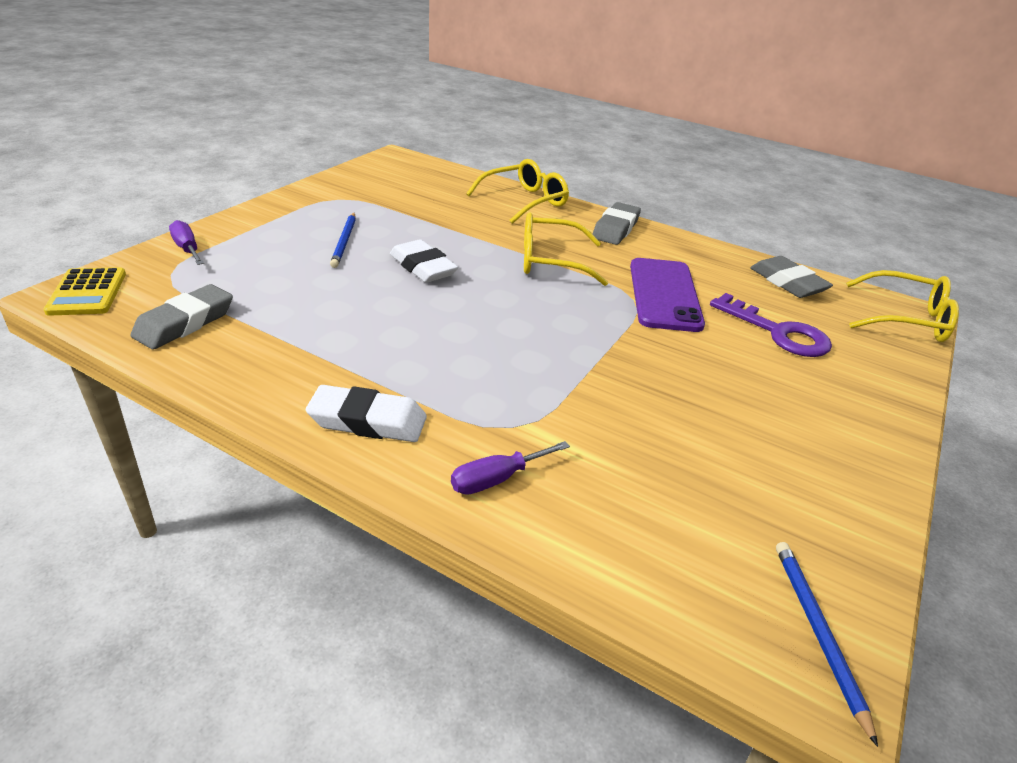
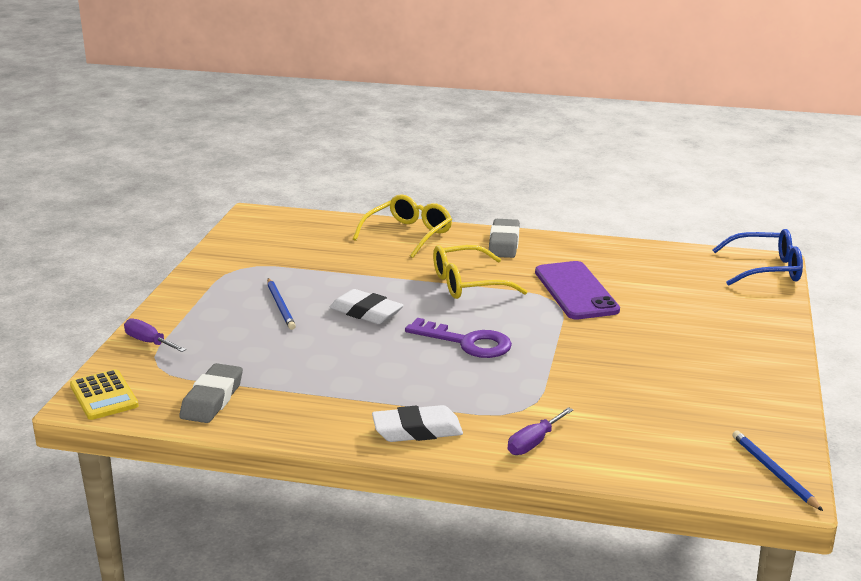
camera: 15 degrees left, 10 degrees down
(778, 332) = (676, 301): purple key -> purple key (467, 342)
(787, 283) = (667, 260): grey eraser -> none
(905, 319) = (766, 269): yellow glasses -> blue glasses

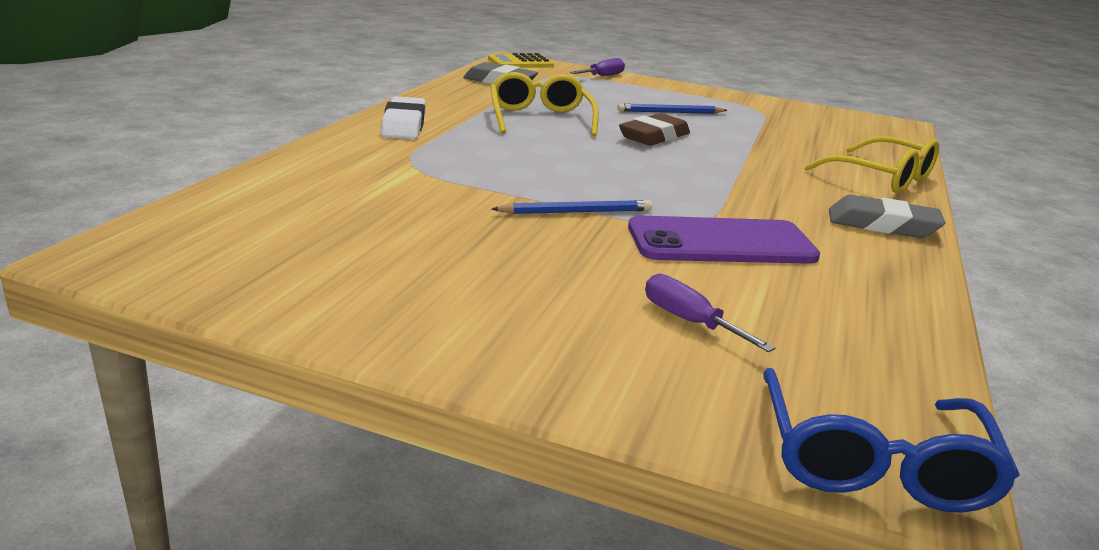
camera: 95 degrees right, 0 degrees up
(366, 312) = (654, 137): white eraser -> brown eraser
(467, 342) = (574, 165): purple key -> none
(468, 284) = (735, 186): yellow glasses -> yellow glasses (540, 118)
(533, 443) = (343, 159): purple screwdriver -> purple screwdriver (689, 321)
(774, 472) = (148, 259): blue pencil -> blue pencil (576, 212)

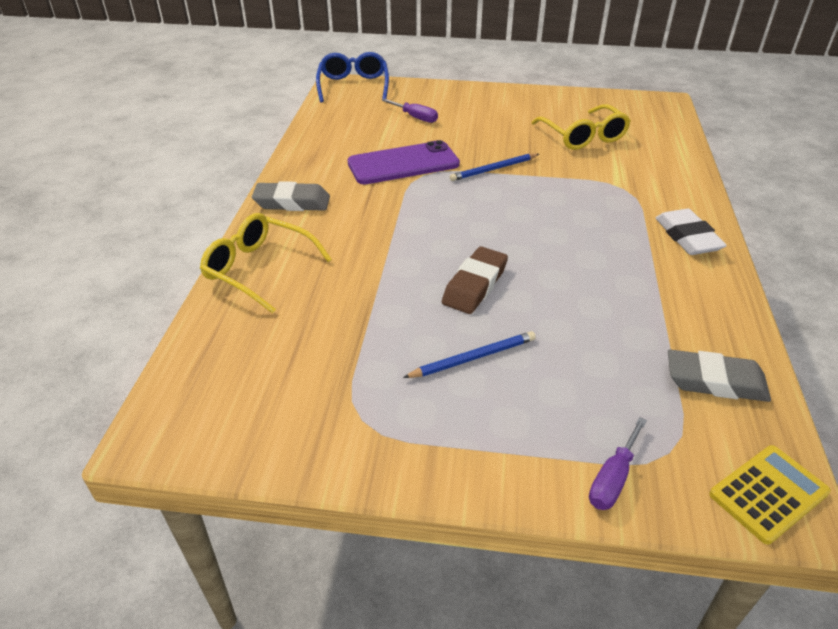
camera: 170 degrees right, 15 degrees up
(540, 118) = (596, 288): yellow glasses -> yellow glasses (583, 136)

